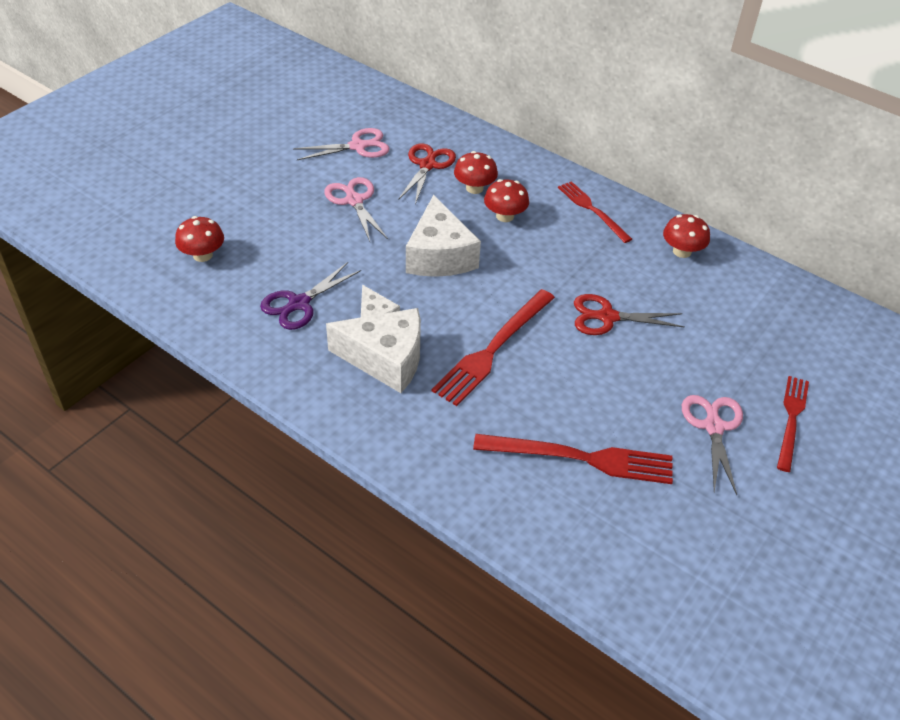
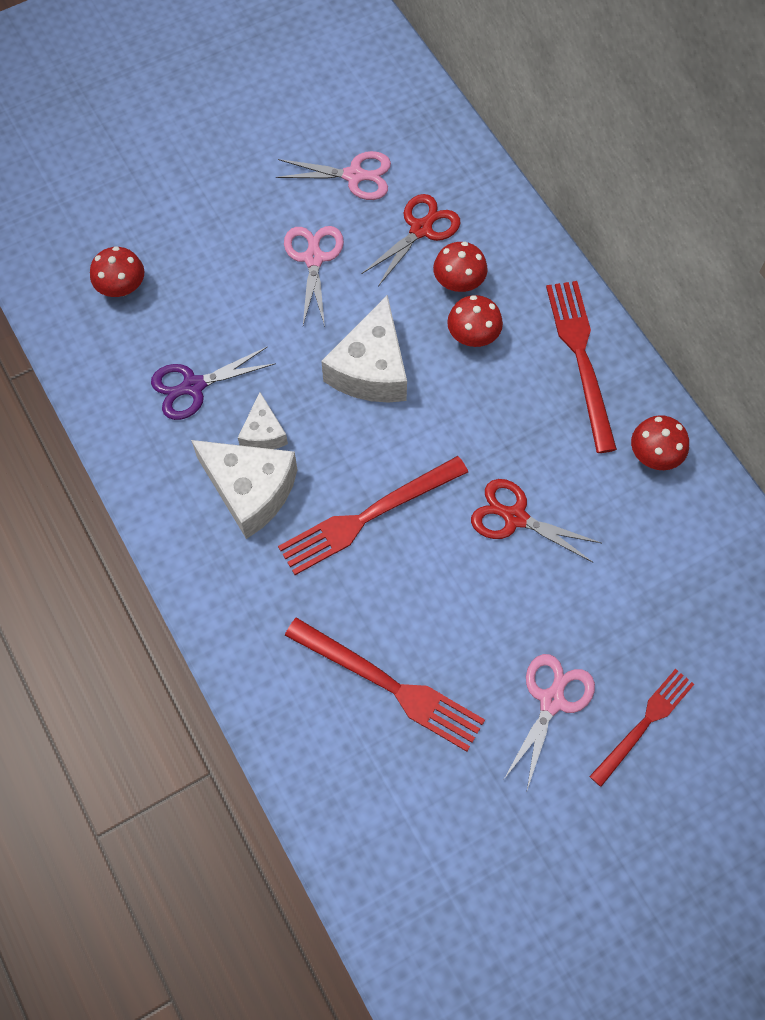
camera: 25 degrees right, 20 degrees up
(592, 210) = (581, 358): red fork -> red fork, size x1.52

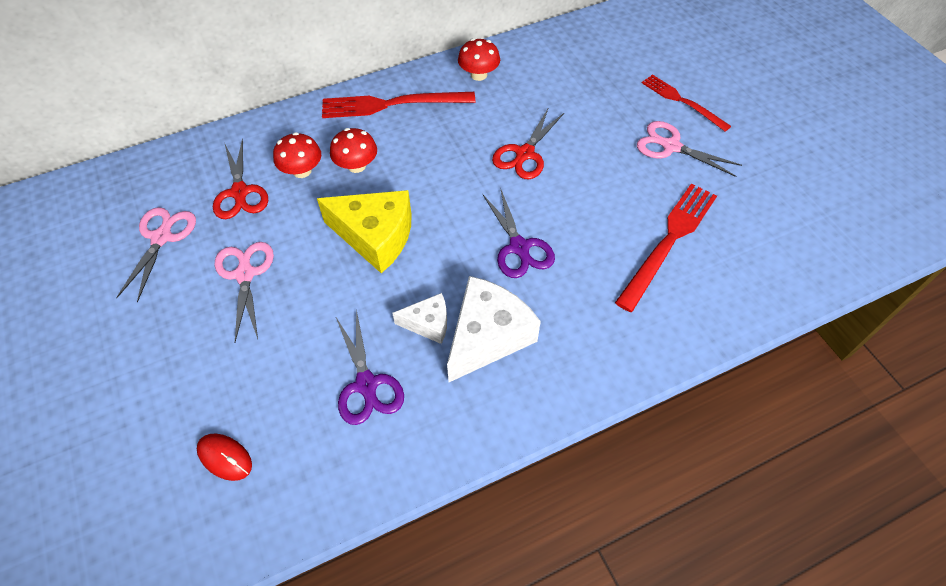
camera: 85 degrees left, 10 degrees down
(122, 287) = (225, 457): red mushroom -> red mouse
(313, 258) = (245, 274): pink scissors -> pink scissors turned 75 degrees clockwise
(368, 516) = (519, 247): red fork -> purple scissors
(371, 369) = (375, 237): white cheese -> yellow cheese
(421, 229) = (240, 192): red scissors -> red scissors turned 150 degrees counterclockwise

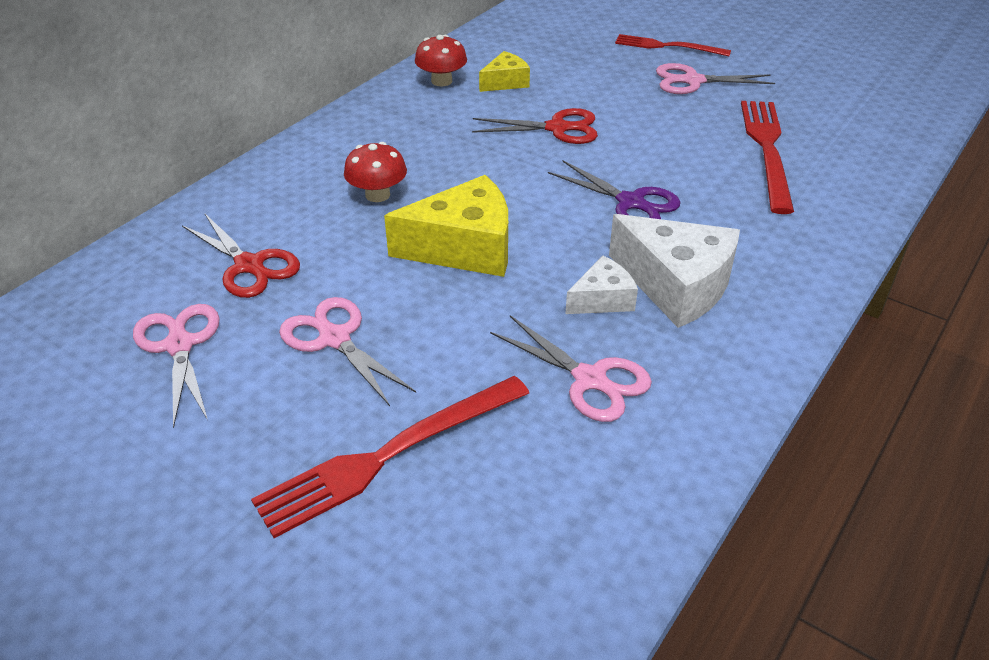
camera: 30 degrees left, 15 degrees down
(225, 457) = (488, 525): red mouse -> none
(302, 171) = (313, 220): red mushroom -> none
(366, 384) = (589, 379): purple scissors -> pink scissors
(392, 104) = (366, 131): red fork -> red fork (389, 455)
(487, 336) = (676, 285): white cheese -> white cheese turned 120 degrees clockwise
(523, 93) = (505, 82): none -> yellow cheese
(525, 154) = (557, 128): red scissors -> red scissors turned 90 degrees counterclockwise

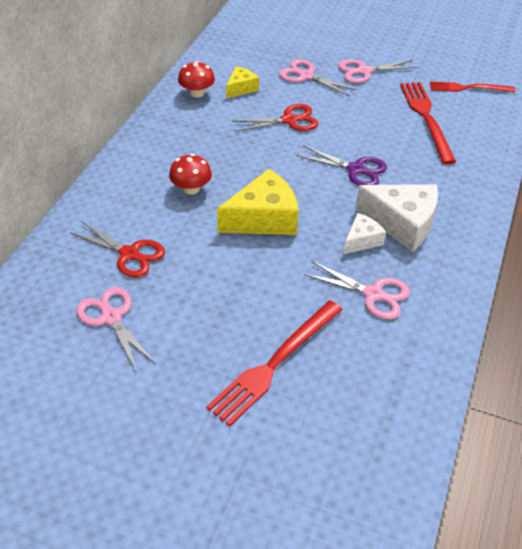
camera: 15 degrees left, 5 degrees up
(335, 339) = (209, 295): pink scissors -> pink scissors (306, 76)
(667, 46) = (338, 45): red fork -> red fork (468, 88)

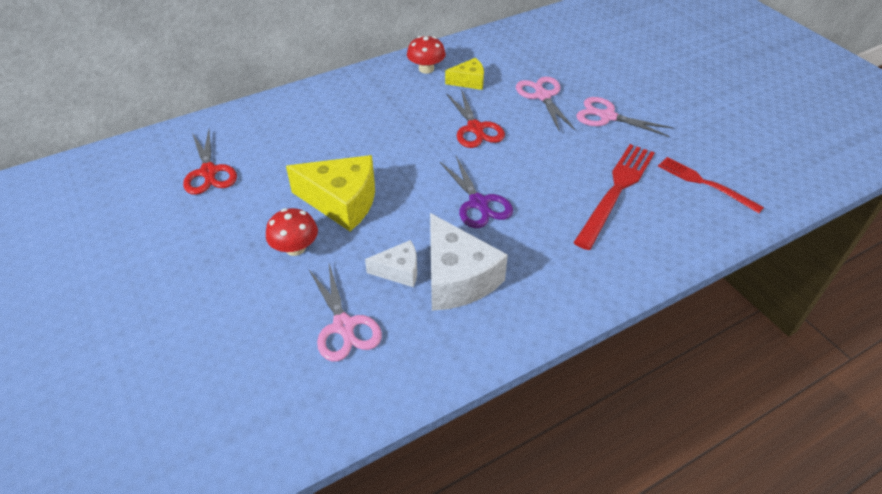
camera: 40 degrees right, 0 degrees up
(111, 317) = (134, 213): pink scissors -> none
(191, 188) = (319, 145): red mushroom -> red mushroom (295, 248)
(274, 363) = (188, 330): red fork -> none
(289, 120) = (475, 128): red scissors -> red scissors turned 45 degrees clockwise

